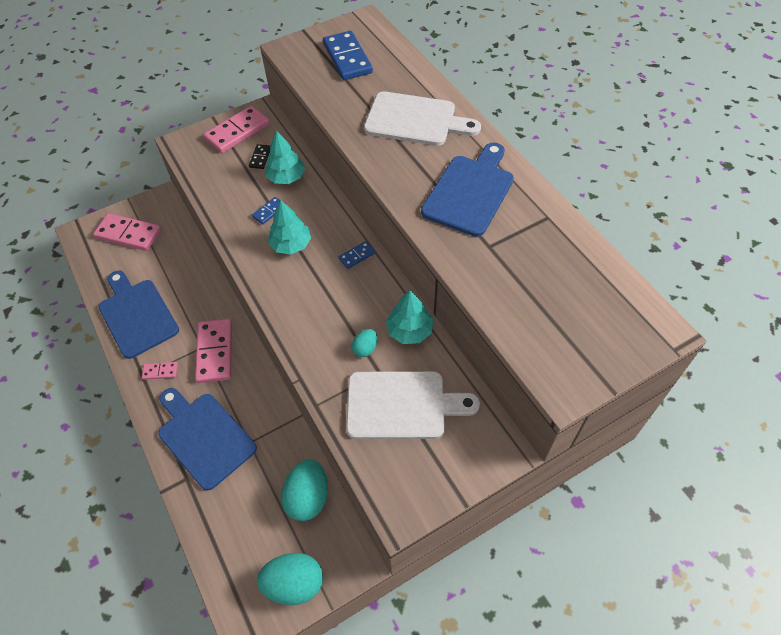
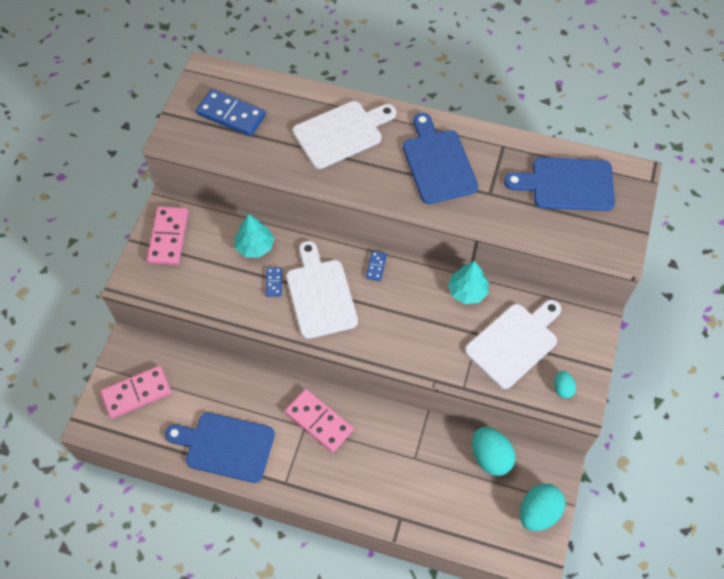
camera: 45 degrees left, 5 degrees up
(160, 371) = (295, 469): pink domino -> none
(204, 437) = (380, 482): blue cutting board -> blue cutting board (567, 184)
(260, 158) = (214, 245): black domino -> none
(291, 245) = (320, 295): turquoise tree -> white cutting board
(365, 348) = (453, 326): turquoise egg -> turquoise egg (562, 388)

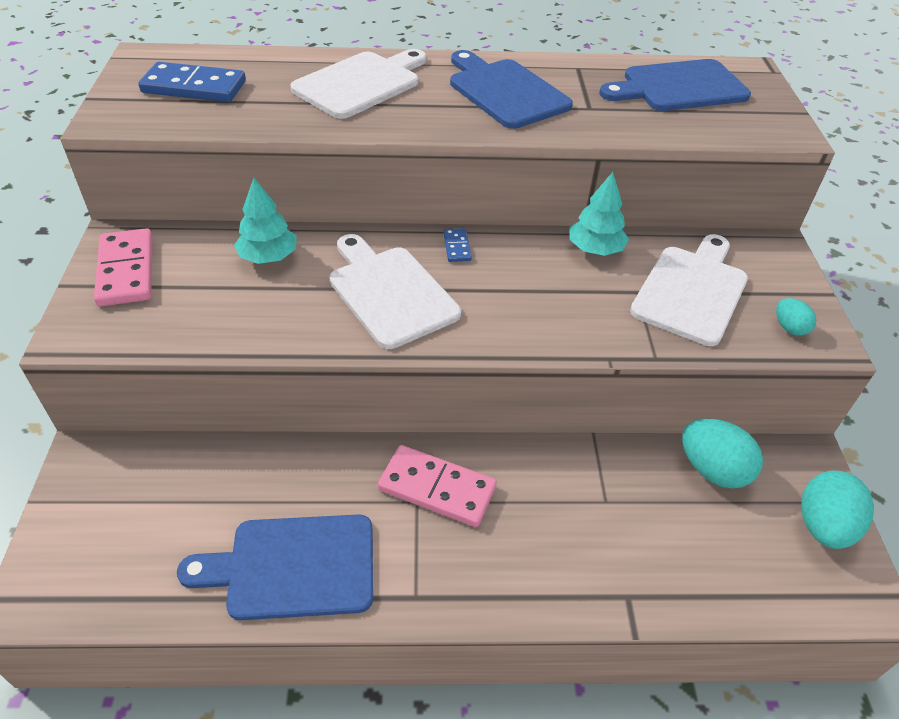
camera: 20 degrees left, 15 degrees down
(136, 393) = (111, 525): pink domino -> none
(274, 282) = (313, 292): blue domino -> none

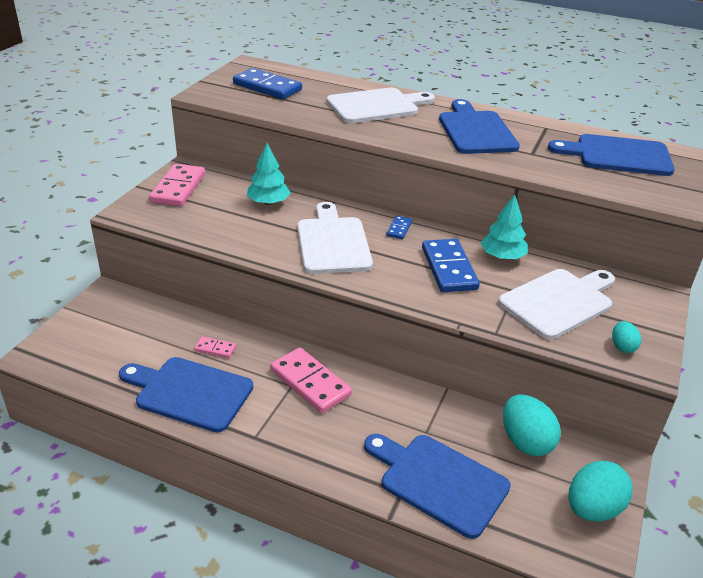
camera: 25 degrees right, 10 degrees down
(288, 486) = (215, 349): none -> pink domino
(549, 285) = (449, 268): none -> blue domino
(658, 563) = (438, 481): none -> blue cutting board

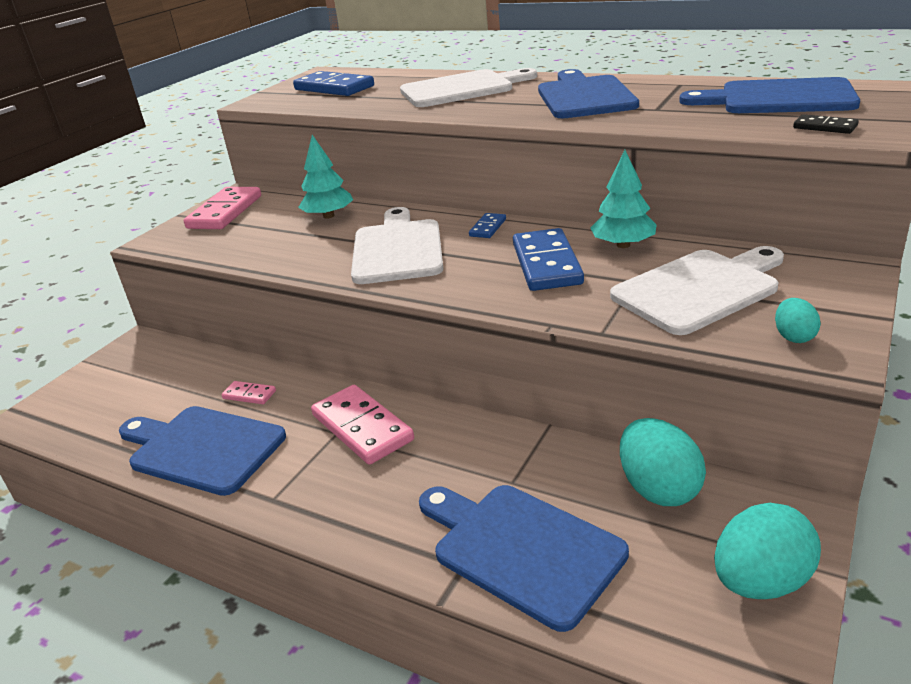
camera: 10 degrees right, 5 degrees down
(650, 191) = (825, 127): none -> black domino

